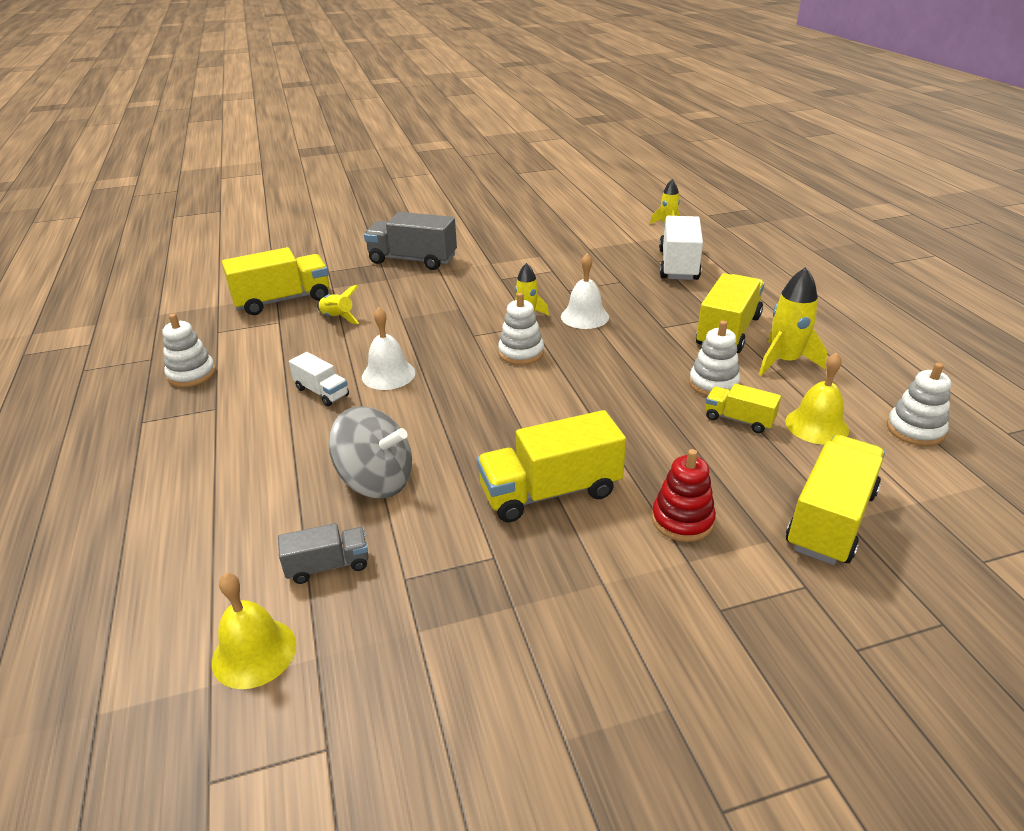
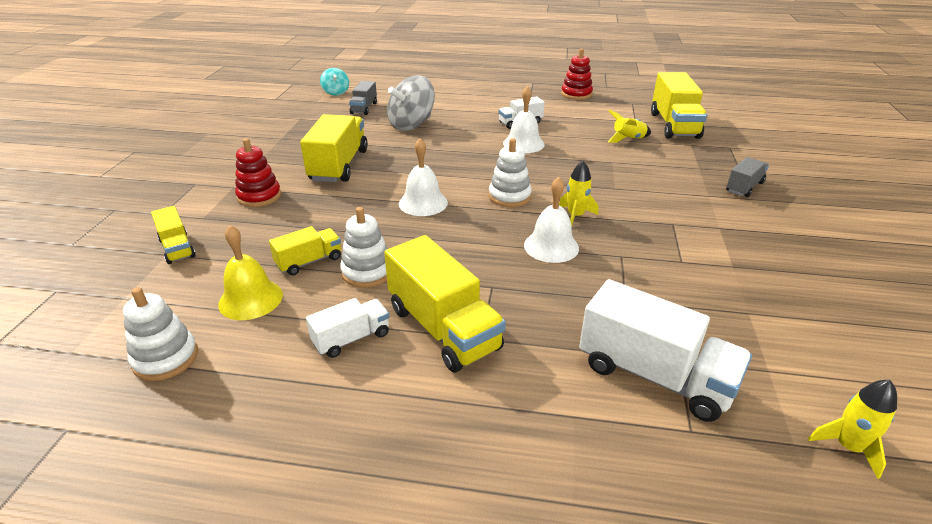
camera: 115 degrees right, 0 degrees up
(191, 374) = (576, 94): white stacking toy -> red stacking toy
(254, 653) = (336, 92): yellow bell -> turquoise spinning top
(412, 260) = (744, 187): grey truck -> grey truck, size x0.54
(579, 395) = (423, 203): none -> white bell
(784, 361) = (351, 338): yellow rocket -> white truck
(830, 520) = (177, 248): yellow truck -> yellow truck, size x0.54

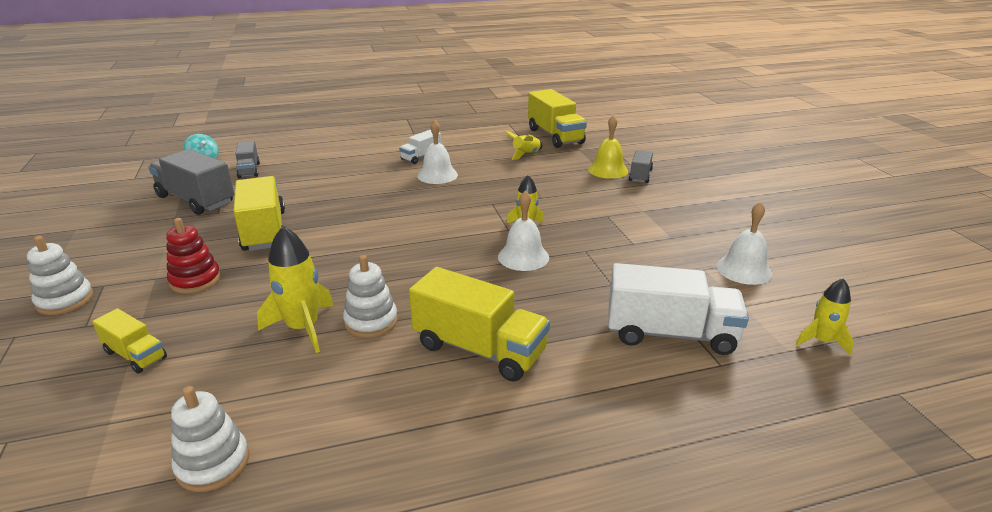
camera: 25 degrees left, 5 degrees down
(250, 299) = (266, 380): yellow bell -> yellow bell (608, 170)
(306, 126) = (196, 200): none -> grey truck
(309, 261) = (303, 328): yellow truck -> yellow rocket
(351, 338) = (400, 383): white truck -> none
(411, 125) = (314, 178): grey spinning top -> none
(423, 203) = (380, 247): white bell -> white bell (744, 269)
(509, 196) = (457, 223): white stacking toy -> white stacking toy (65, 300)
(576, 94) = (454, 123): red stacking toy -> none

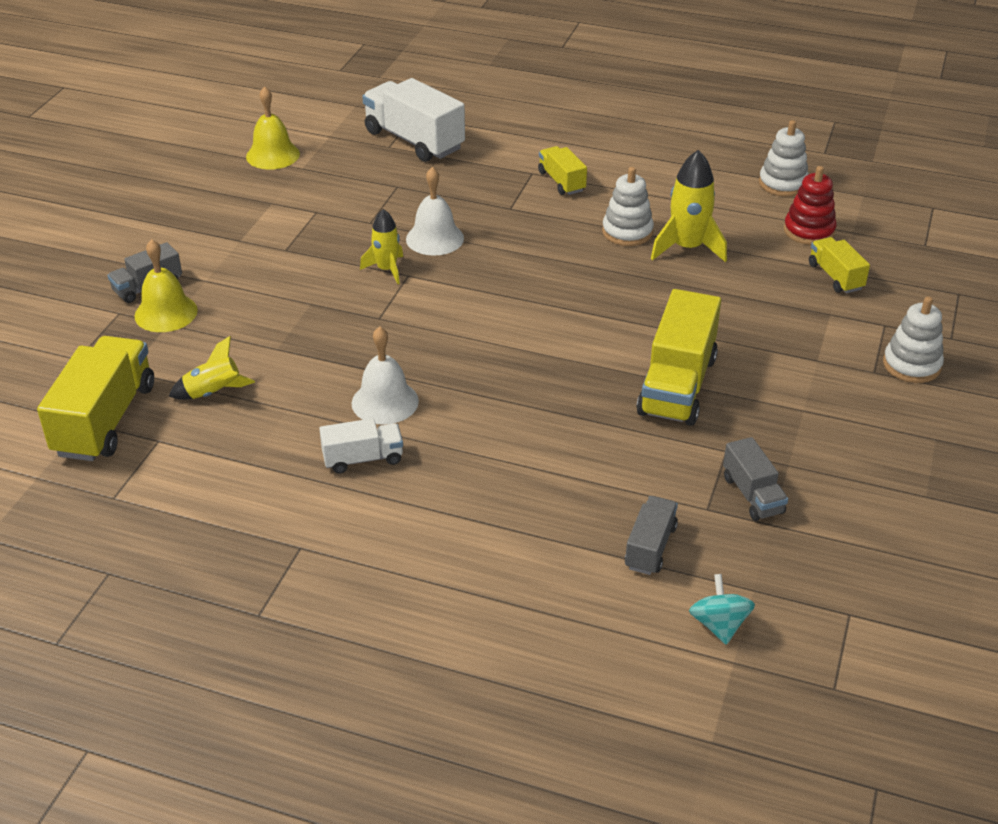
camera: 145 degrees left, 10 degrees up
(195, 280) = (774, 339): red stacking toy -> red stacking toy (809, 231)
(196, 200) = (752, 495): grey truck -> grey truck, size x0.54
(479, 349) = (561, 182): yellow truck -> yellow truck, size x0.54
(744, 269) = (273, 155): white bell -> yellow bell
(821, 341) = (324, 101): yellow rocket -> none

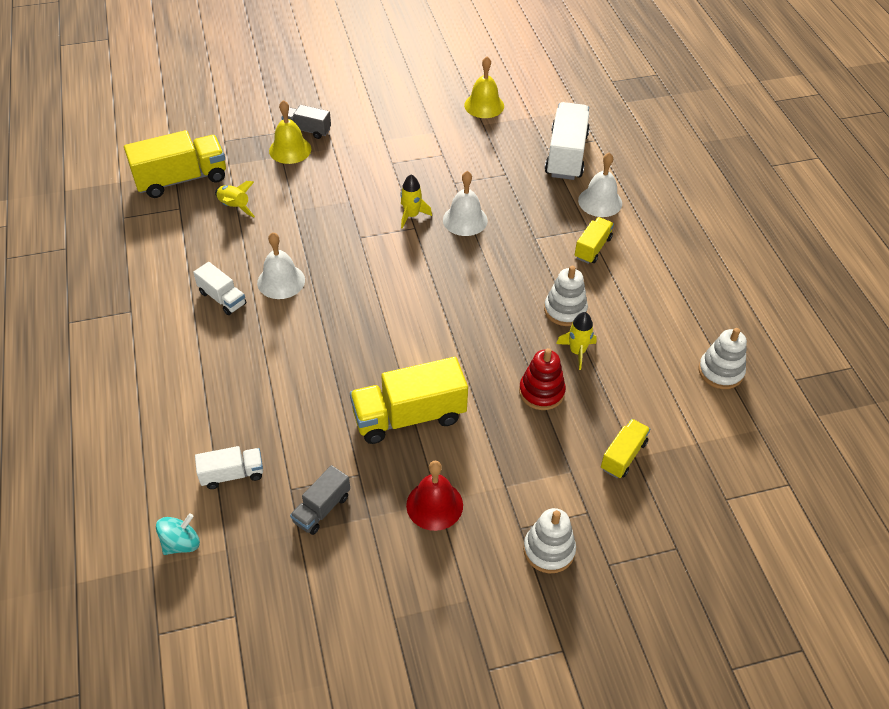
camera: 55 degrees right, 10 degrees up
(503, 150) = (600, 201): none -> white bell
(650, 547) = (232, 474): grey truck -> white truck
(687, 248) = (577, 352): yellow rocket -> yellow rocket, size x0.63
(806, 414) = (434, 505): none -> red bell
(809, 231) = (670, 414): red stacking toy -> red stacking toy (541, 392)

